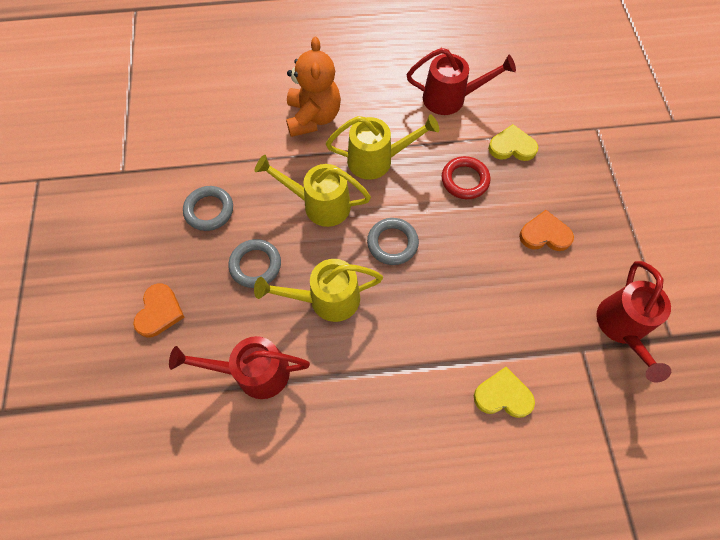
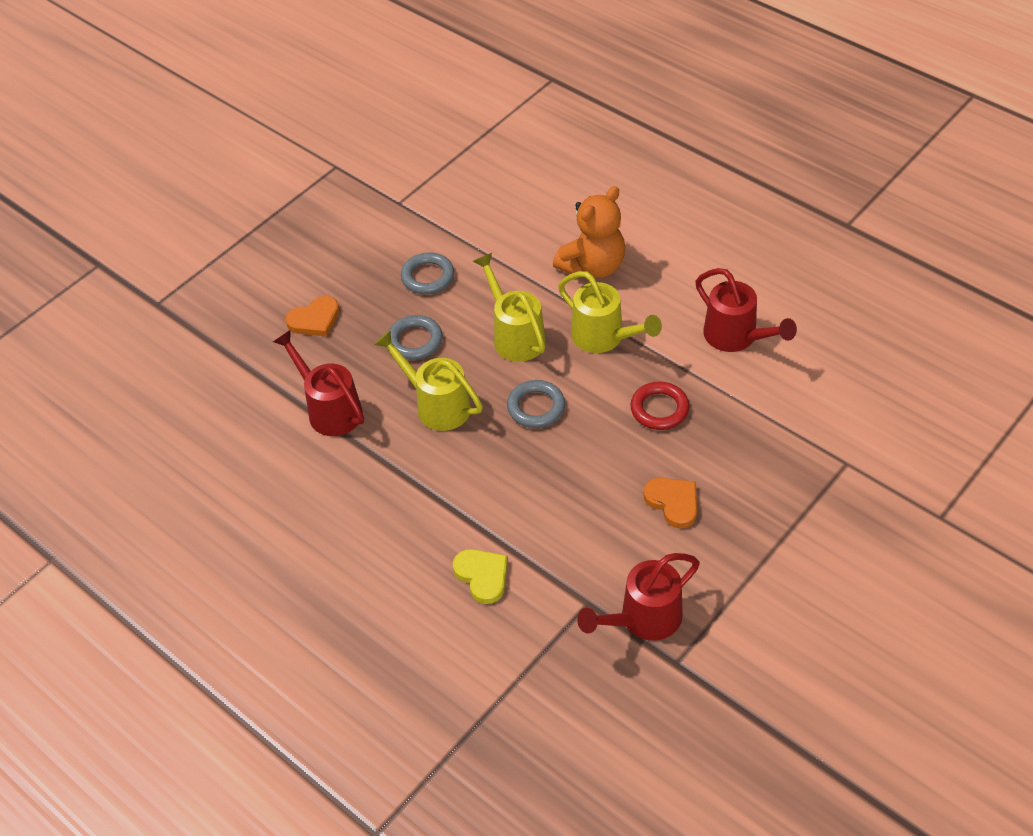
camera: 50 degrees right, 15 degrees down
(512, 146) = (740, 416): yellow heart -> none

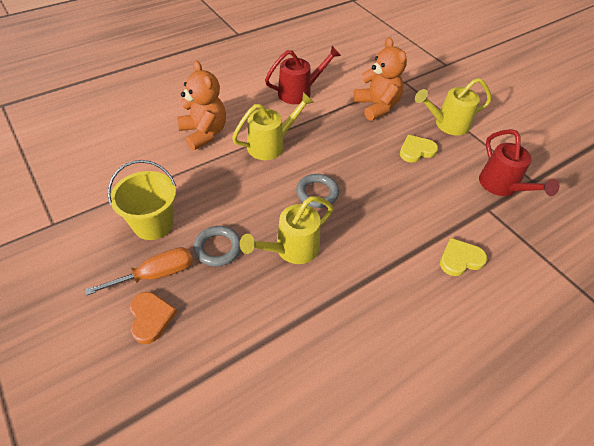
camera: 80 degrees left, 0 degrees up
(330, 409) = (265, 327): red watering can -> none
(364, 304) = (156, 274): none -> orange screwdriver
(428, 277) = (153, 224): grey ring -> yellow bucket
(515, 335) = (245, 187): yellow watering can -> yellow watering can (447, 124)
(659, 409) = (342, 137): red ring -> none
(673, 502) = (416, 150): orange heart -> yellow heart
(754, 437) = (377, 106): none -> orange teddy bear

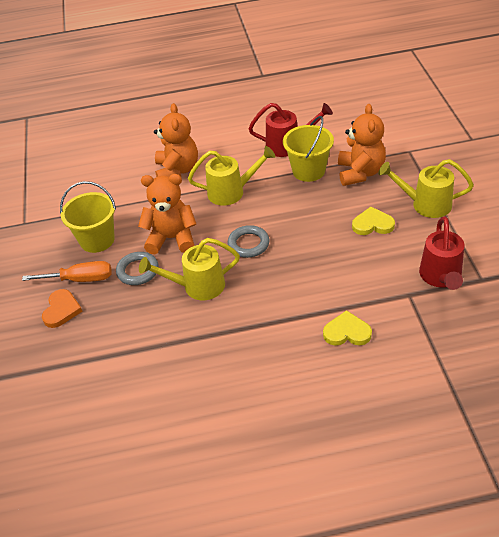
camera: 30 degrees right, 5 degrees down
(236, 204) = (172, 238): none -> orange teddy bear
(331, 112) = (308, 171): none -> yellow bucket

